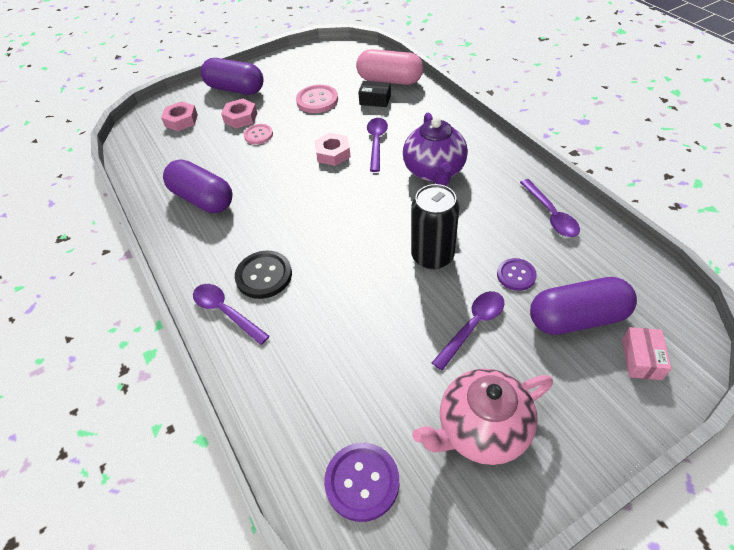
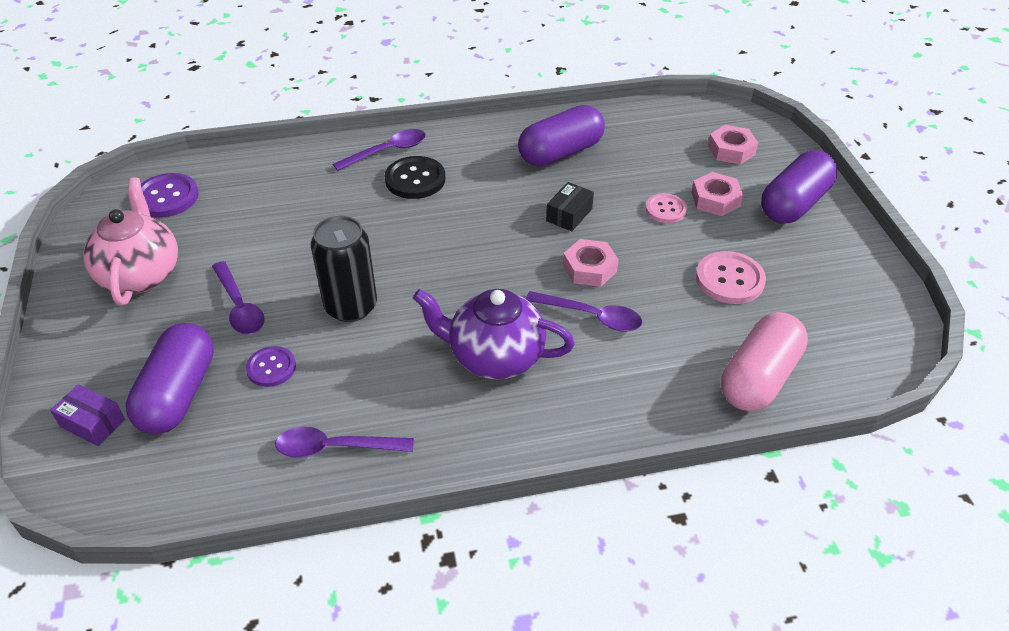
camera: 105 degrees right, 5 degrees down
(375, 100) = (704, 343): black box -> black box (569, 215)
(641, 359) = (92, 423): pink box -> purple box

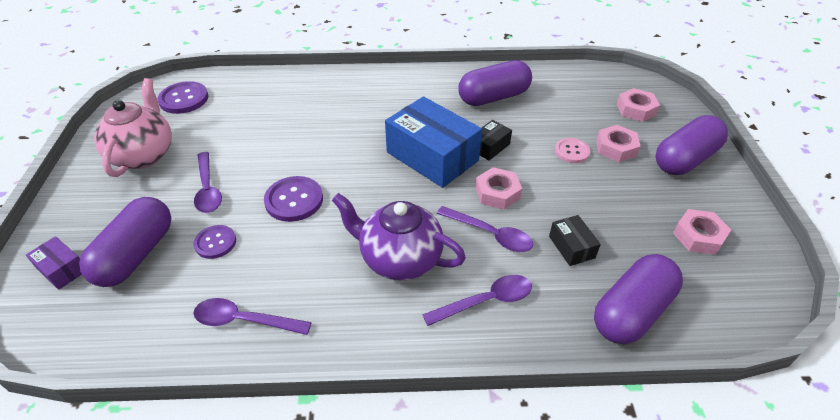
camera: 10 degrees right, 0 degrees up
(351, 306) = (294, 200): black can -> purple button
(388, 151) = (358, 82): purple spoon -> purple spoon (486, 301)
(415, 179) = (373, 106): black button -> none
(503, 234) = (432, 156): none -> blue box
(684, 318) = (571, 247): none -> black box
(729, 279) = (618, 217): pink button -> none
(759, 378) = (631, 311): pink capsule -> purple capsule
(819, 289) = (698, 236): none -> pink nut

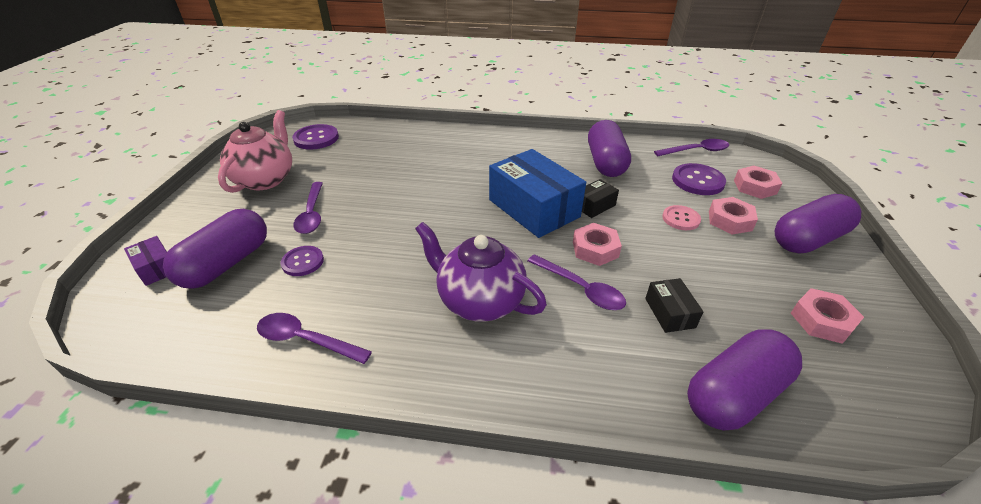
camera: 10 degrees right, 5 degrees down
(294, 200) = (388, 232): purple button -> purple button (697, 181)
(486, 301) = (564, 357): purple spoon -> purple spoon (696, 151)
(493, 97) = (605, 162): purple capsule -> purple capsule turned 75 degrees counterclockwise

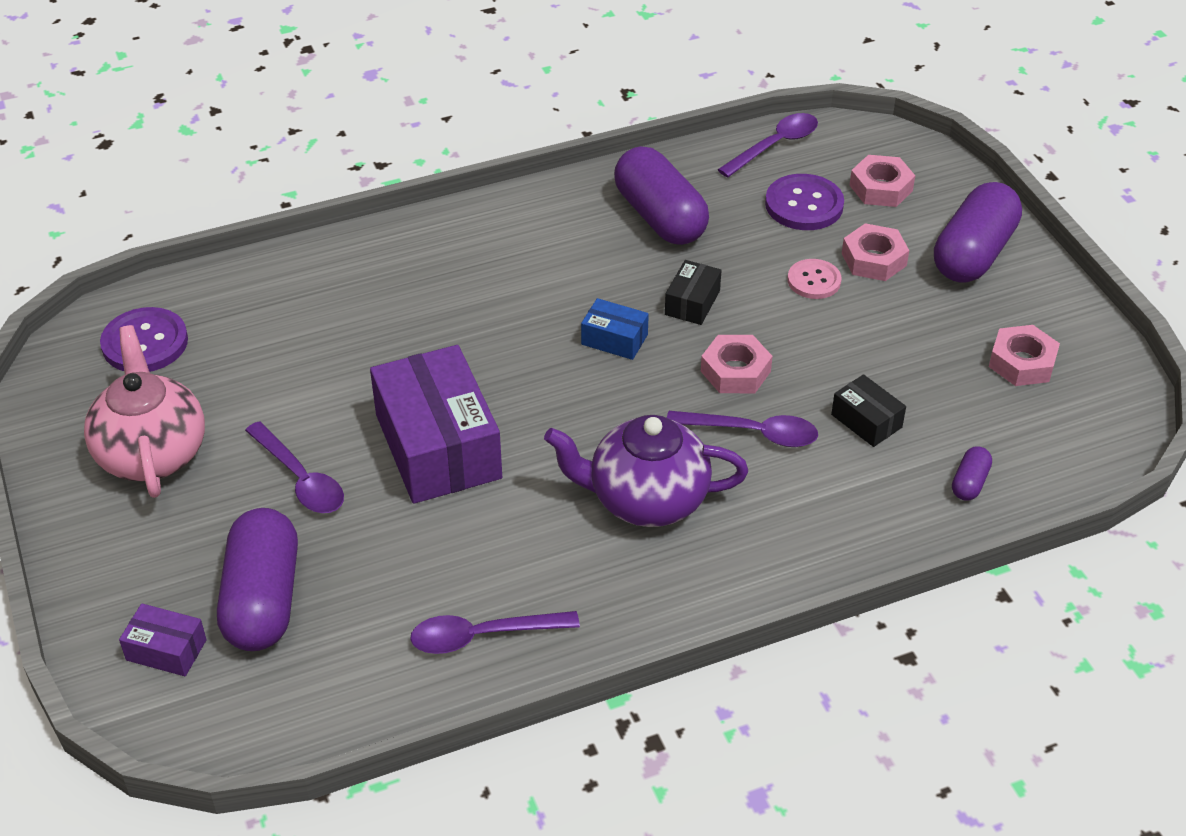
camera: 30 degrees left, 5 degrees up
(303, 262) = (369, 551): purple button -> none
(391, 225) = (438, 446): none -> purple box
(534, 208) = (614, 339): blue box -> blue box, size x0.46
(734, 393) = (969, 483): purple capsule -> purple capsule, size x0.44

